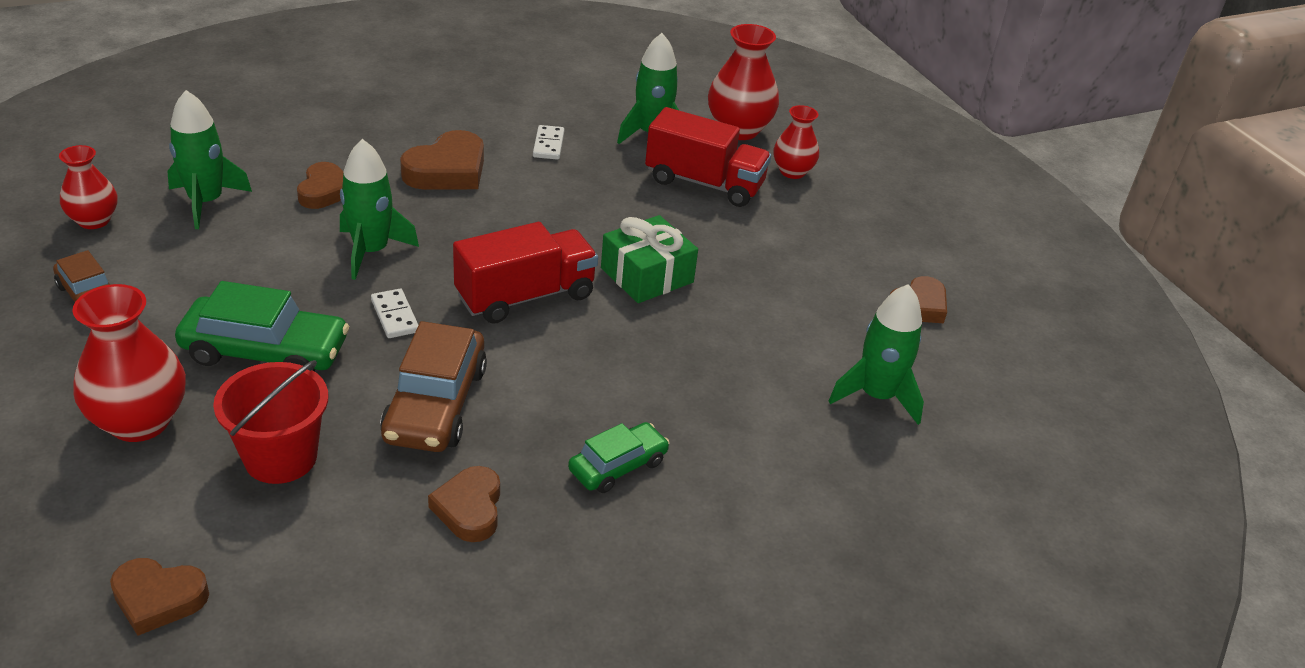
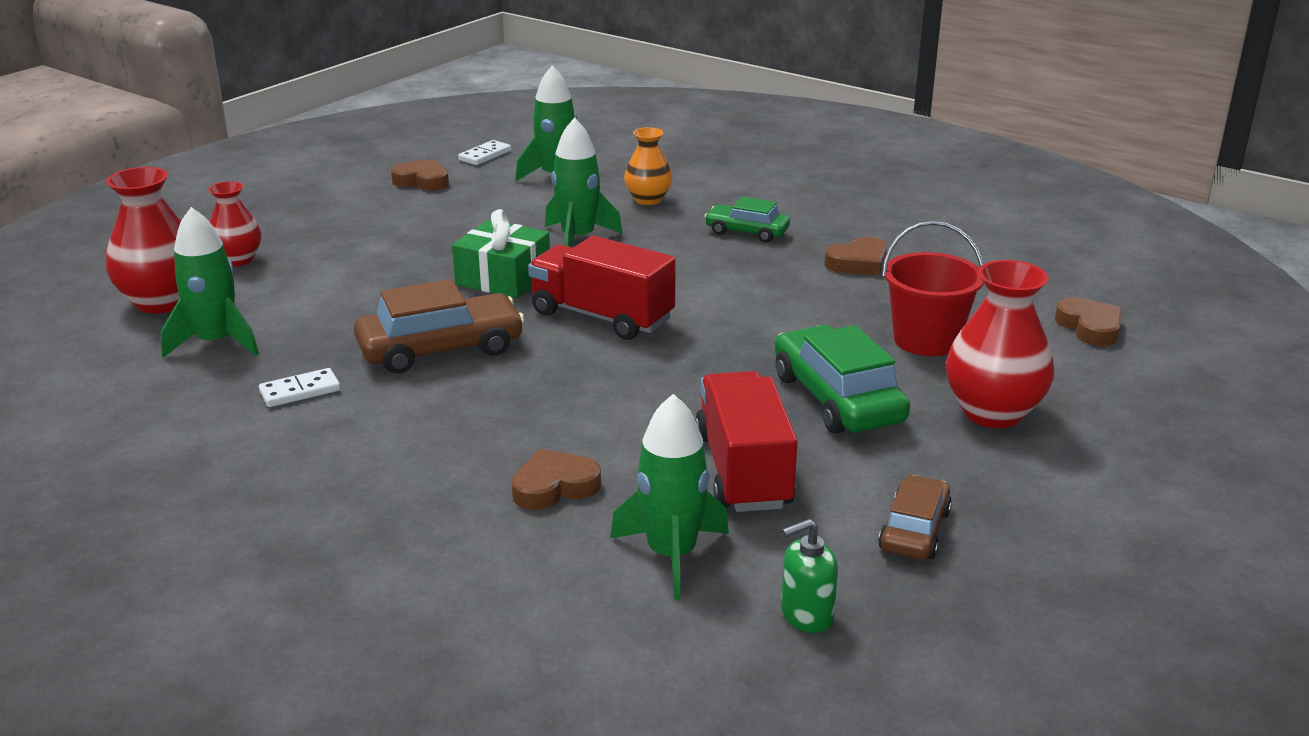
camera: 115 degrees left, 10 degrees down
(94, 220) = (806, 615): red vase -> green soap dispenser
(371, 251) = (630, 411): green rocket -> green rocket (578, 239)
(395, 316) = (708, 361): white domino -> white domino (485, 155)
(435, 404) = (784, 307): brown car -> brown car (441, 349)
(447, 170) = (424, 430): brown heart -> none
(704, 183) = (305, 292): red truck -> red truck (743, 471)
(763, 434) = (648, 199): none -> orange vase

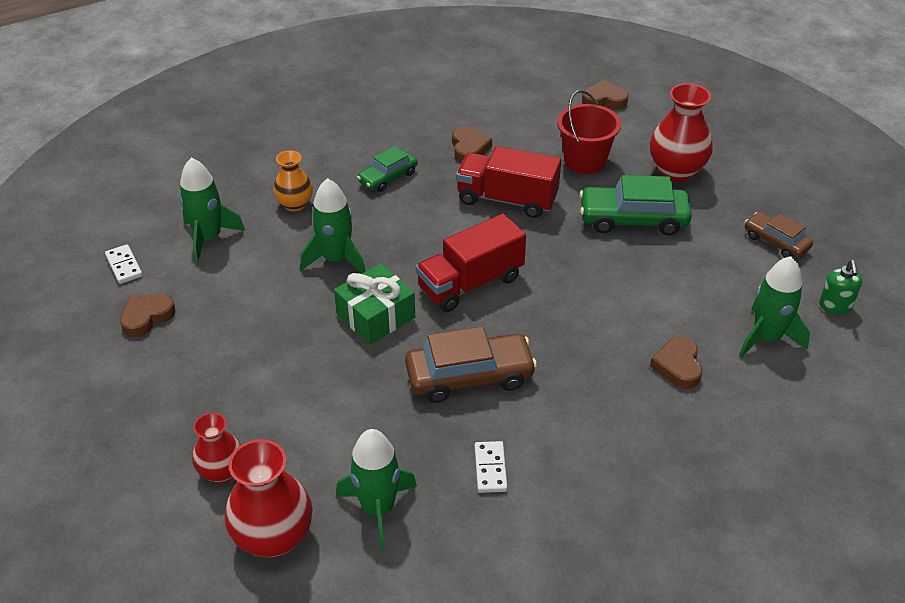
camera: 65 degrees left, 15 degrees up
(441, 349) = (469, 376): brown car -> brown car turned 75 degrees clockwise
(743, 471) = (694, 283): red truck -> red truck (507, 199)

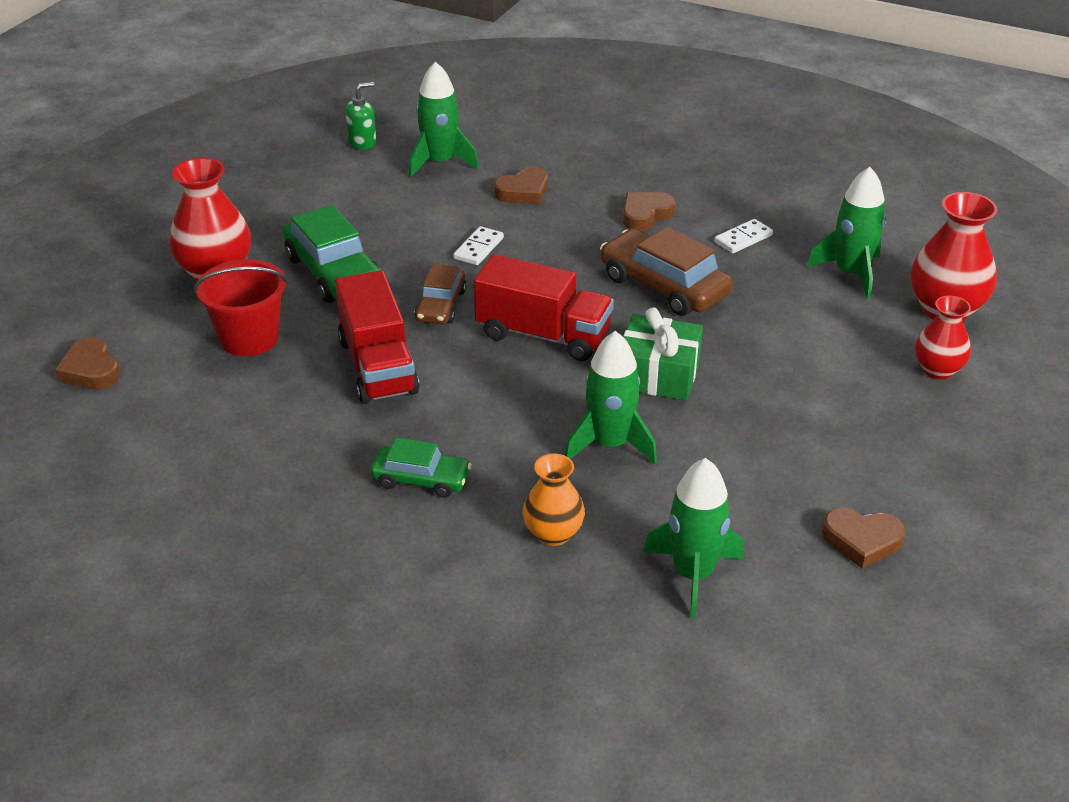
camera: 125 degrees left, 5 degrees down
(124, 266) = (823, 621): white domino -> white domino (479, 248)
(469, 148) = (296, 438): brown heart -> brown heart (645, 215)
(776, 242) = (294, 188): brown car -> brown car (441, 305)

